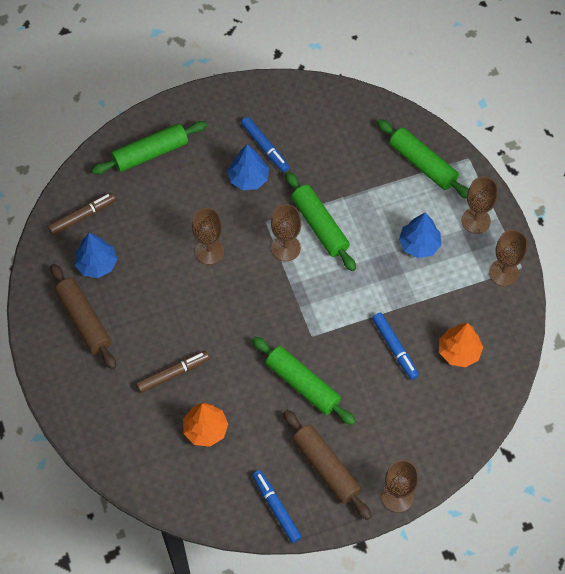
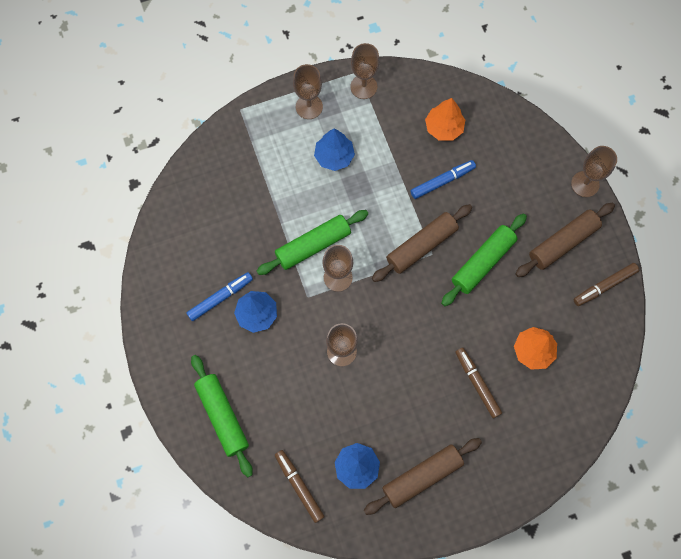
camera: 90 degrees left, 10 degrees up
(276, 508) = (604, 286): blue marker -> brown marker
(320, 326) = (421, 246): none -> brown rolling pin
(422, 164) = (245, 150): green rolling pin -> none

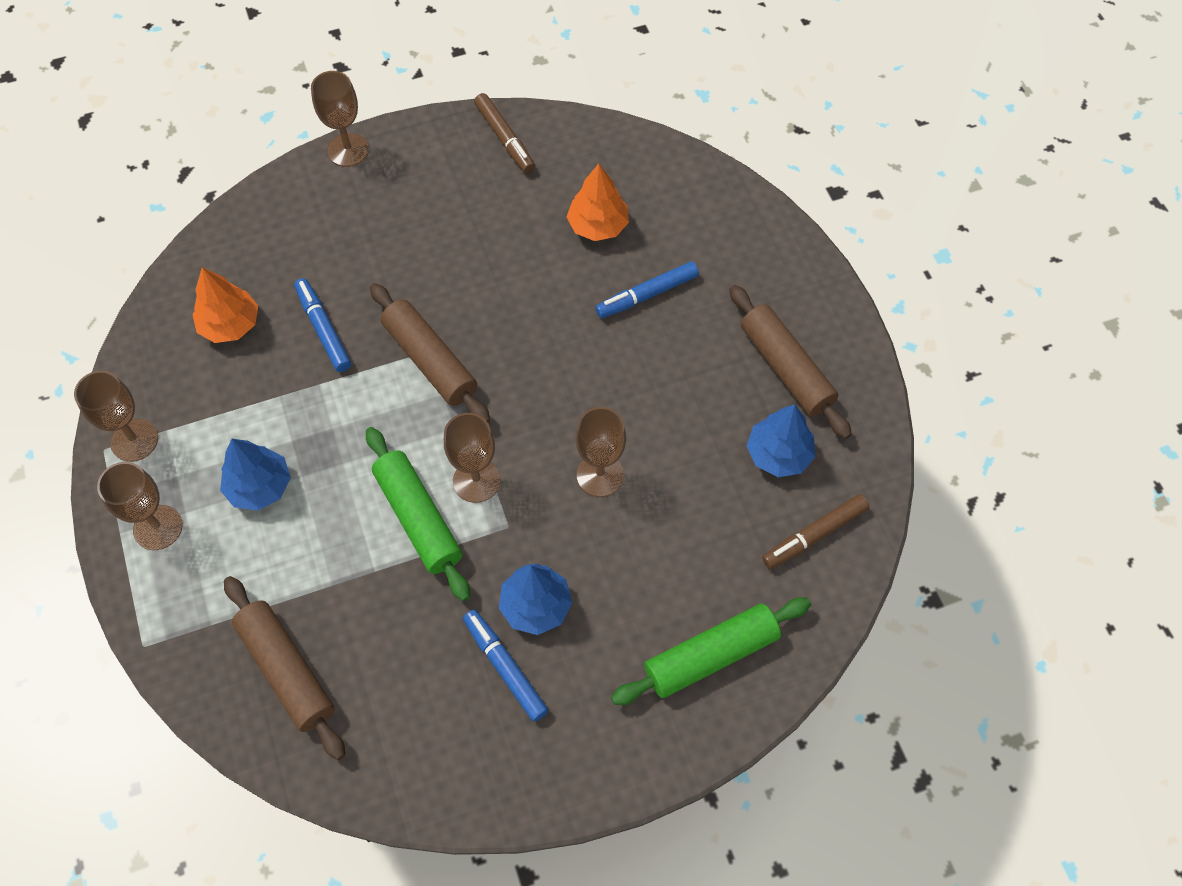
camera: 90 degrees left, 10 degrees down
(477, 383) = (647, 295): brown marker -> blue marker
(482, 262) = (461, 281): green rolling pin -> none
(562, 243) = (437, 182): brown rolling pin -> brown rolling pin (287, 670)

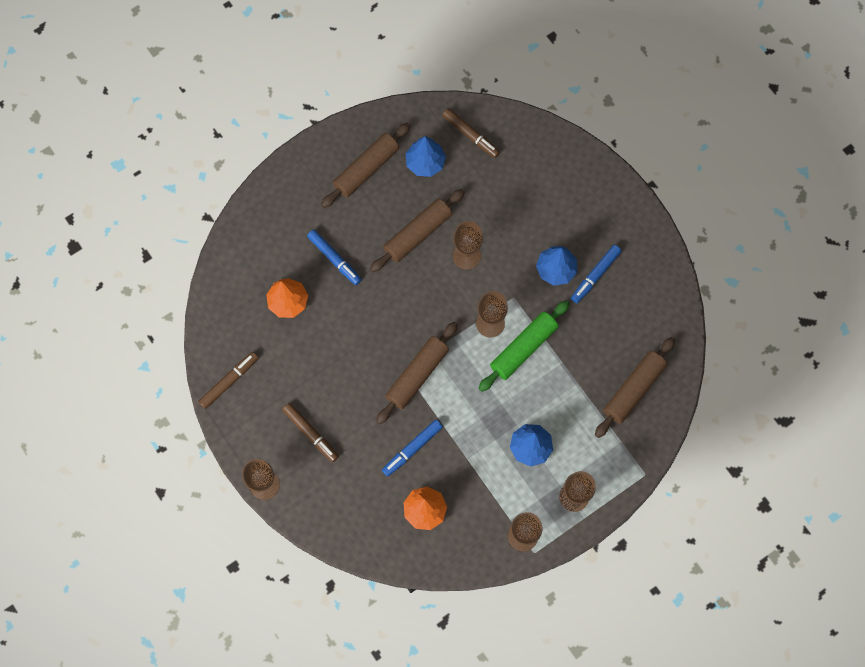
camera: 105 degrees left, 10 degrees up
(396, 214) = (310, 433): none -> brown marker
(657, 414) = (418, 234): none -> brown rolling pin
(710, 656) = (556, 174): green rolling pin -> none

